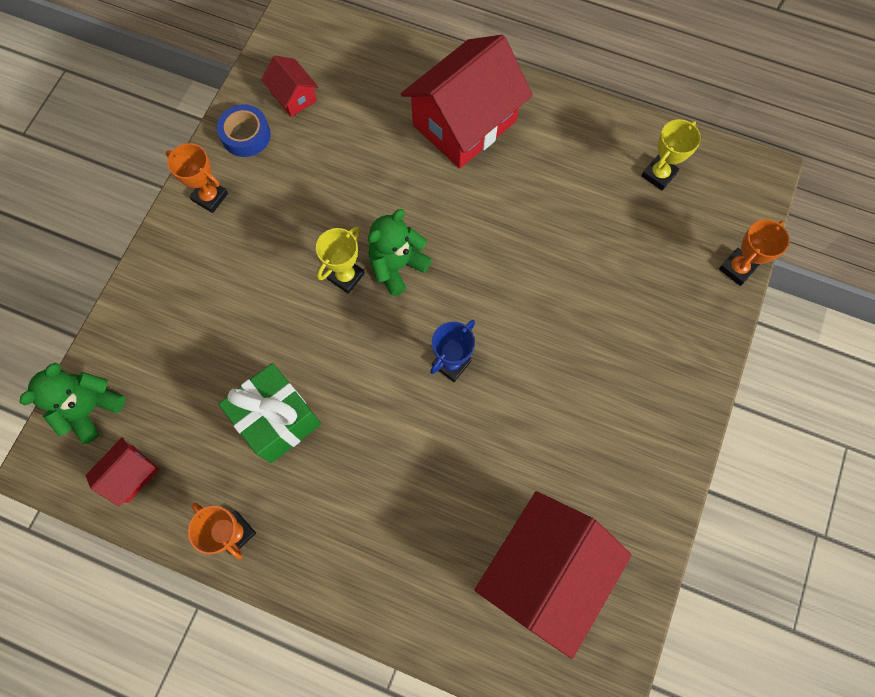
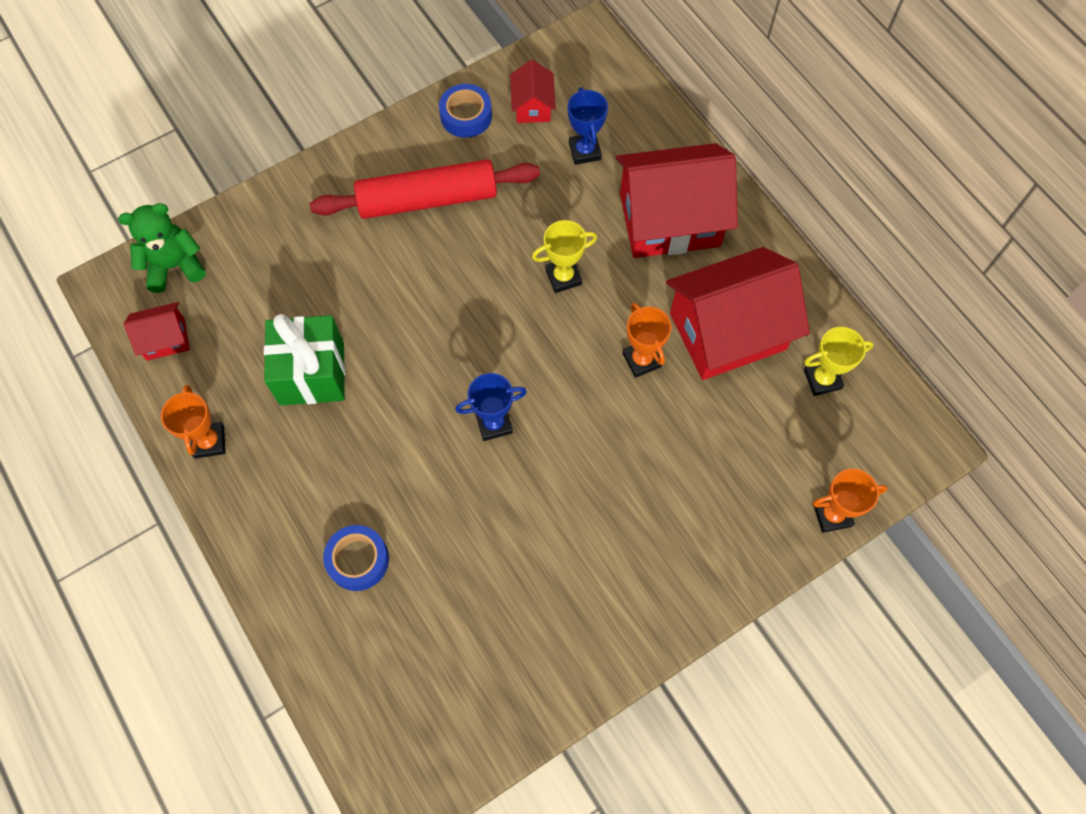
camera: 35 degrees right, 5 degrees down
(210, 197) = (396, 151): orange trophy -> orange trophy (641, 360)
(265, 220) = (427, 199): none -> red rolling pin
(346, 276) = (459, 289): yellow trophy -> yellow trophy (563, 277)
(361, 108) = (584, 151): none -> blue trophy
(397, 266) = (511, 309): green teddy bear -> none
(428, 541) = (358, 560): none -> blue tape
(544, 571) = (437, 656): red house -> red house (727, 331)

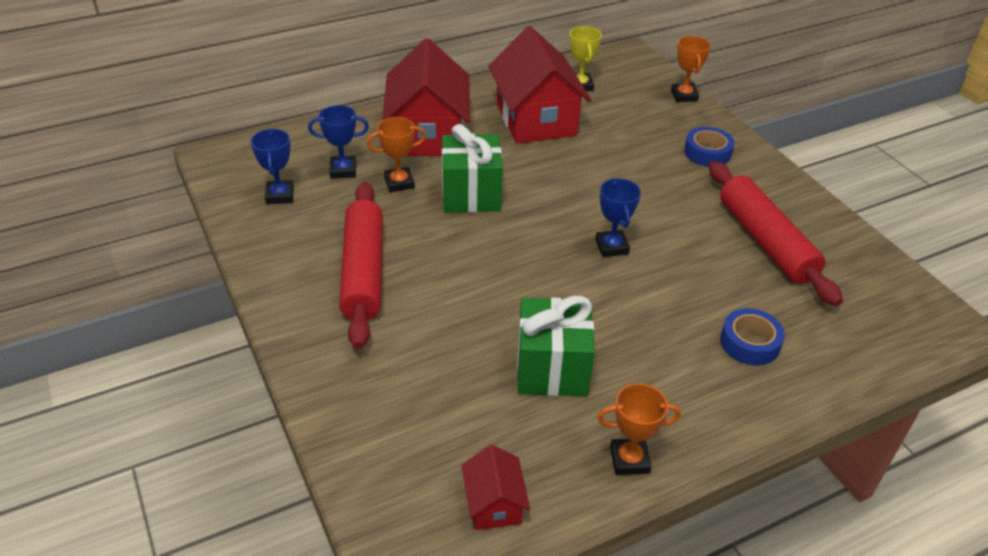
camera: 85 degrees left, 25 degrees down
(174, 266) = (392, 494): green teddy bear -> none
(466, 116) = (272, 238): blue tape -> blue tape (707, 153)
(525, 595) = (765, 241): none -> red rolling pin
(533, 106) = (280, 195): red house -> blue trophy
(563, 277) = (471, 194): yellow trophy -> green gift
(641, 360) = (557, 162): orange trophy -> orange trophy (399, 183)

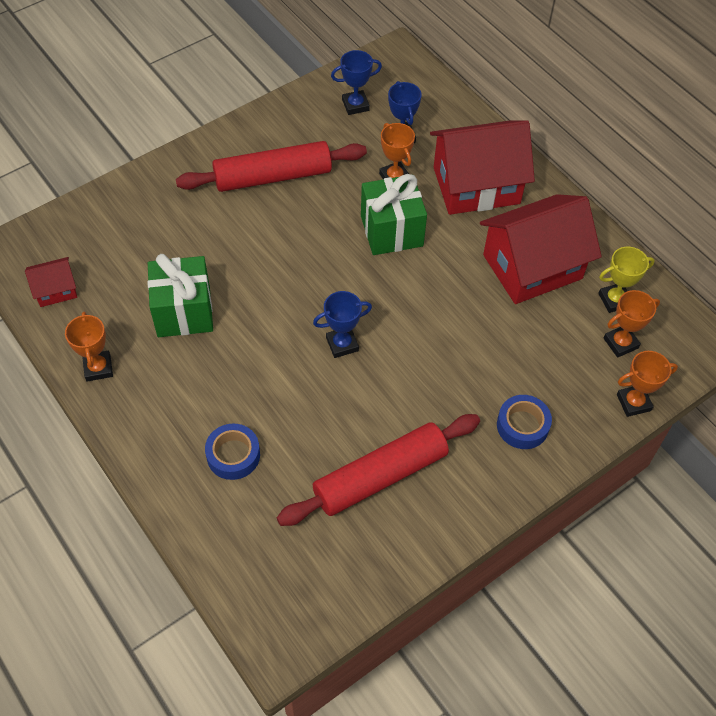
camera: 80 degrees right, 15 degrees up
(625, 91) = (620, 343): none -> orange trophy

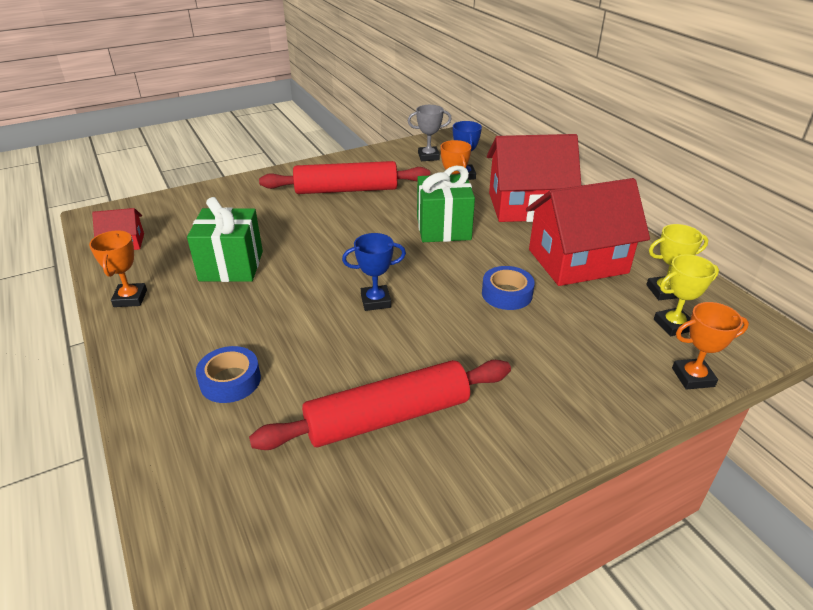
camera: 10 degrees right, 20 degrees down
(355, 105) = (428, 156): blue trophy -> grey trophy
(522, 425) = (561, 386): blue tape -> blue tape (507, 294)
(620, 343) = (673, 325): orange trophy -> yellow trophy

